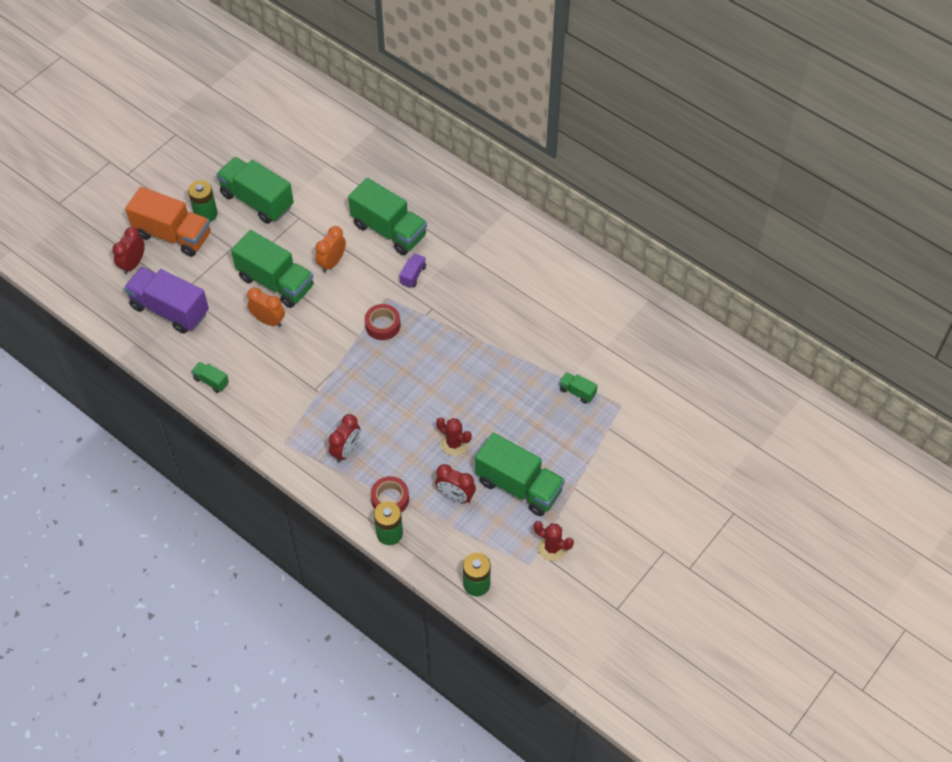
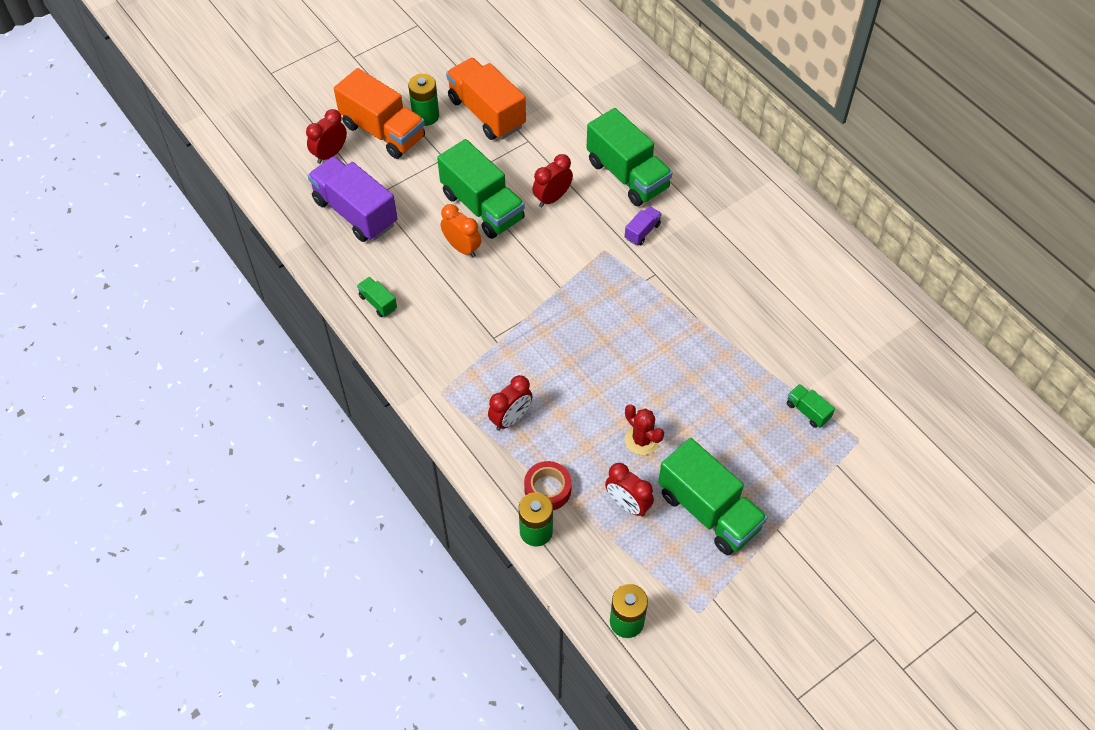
camera: 15 degrees right, 0 degrees up
(257, 201) = (486, 113): green truck -> orange truck
(332, 263) = (552, 198): orange clock -> red clock
(382, 325) = (592, 281): red tape -> none
(552, 548) = (732, 599): red cactus -> none

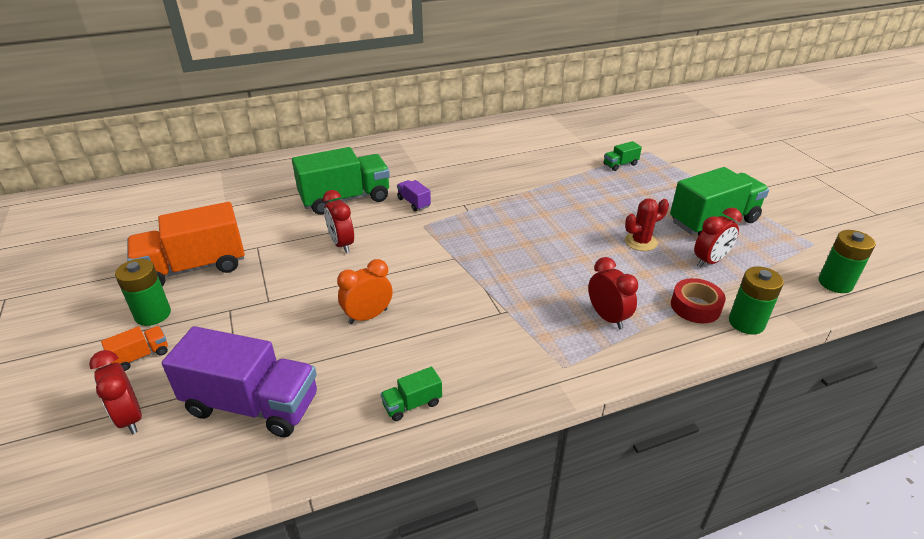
camera: 75 degrees left, 20 degrees down
(355, 212) = (252, 405): purple truck -> purple truck turned 135 degrees counterclockwise
(383, 131) = (141, 356): orange truck -> orange truck, size x0.44
(482, 206) = (320, 292): green truck -> none

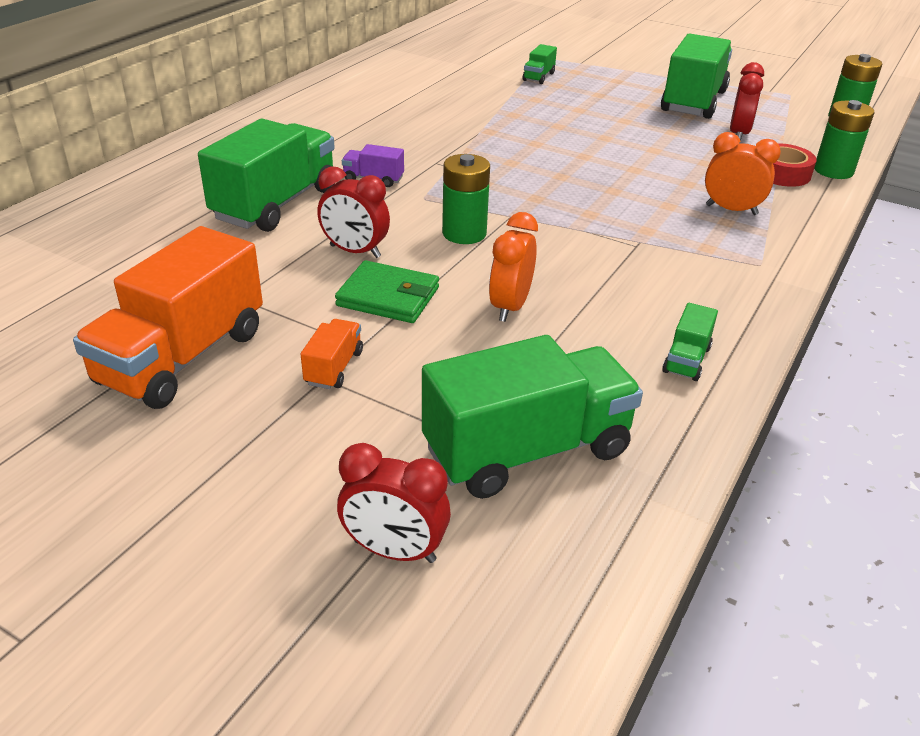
camera: 40 degrees left, 0 degrees up
(141, 356) = (286, 484): orange truck -> orange truck (334, 368)
(153, 314) = (216, 434): green battery -> green battery (464, 233)
(252, 405) = (527, 451): purple truck -> green truck
(319, 279) = (388, 297): none -> green wallet
(607, 317) = (731, 210): red clock -> orange clock
(640, 242) = (661, 138): red cactus -> none

